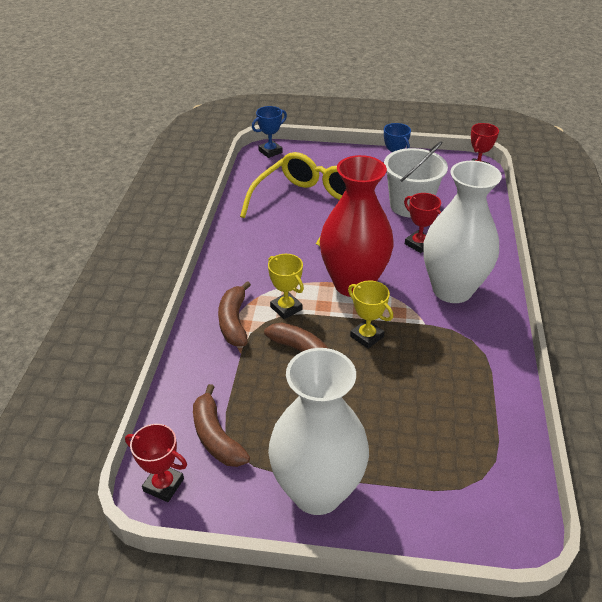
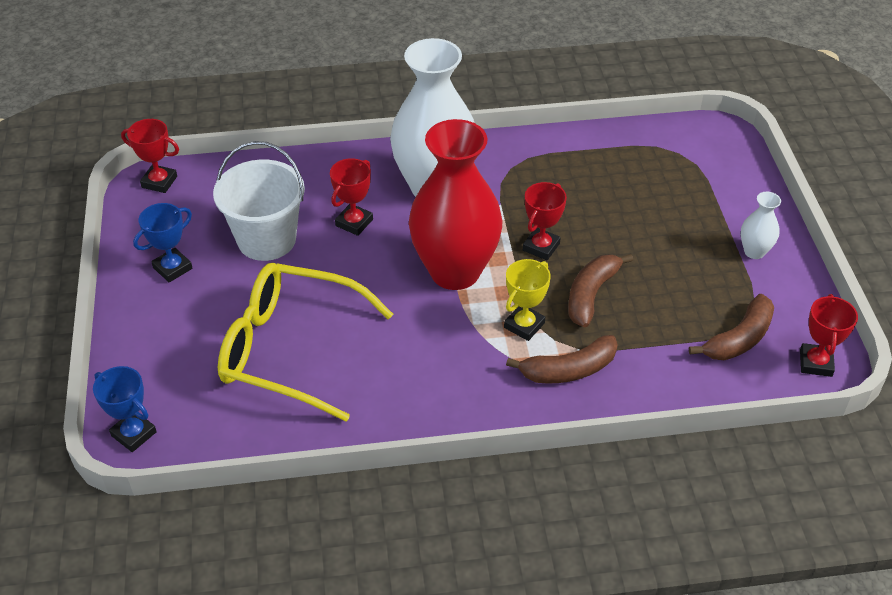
camera: 105 degrees left, 5 degrees up
(317, 491) = (754, 251): white vase -> white vase, size x0.42
(367, 336) = (541, 247): yellow trophy -> red trophy

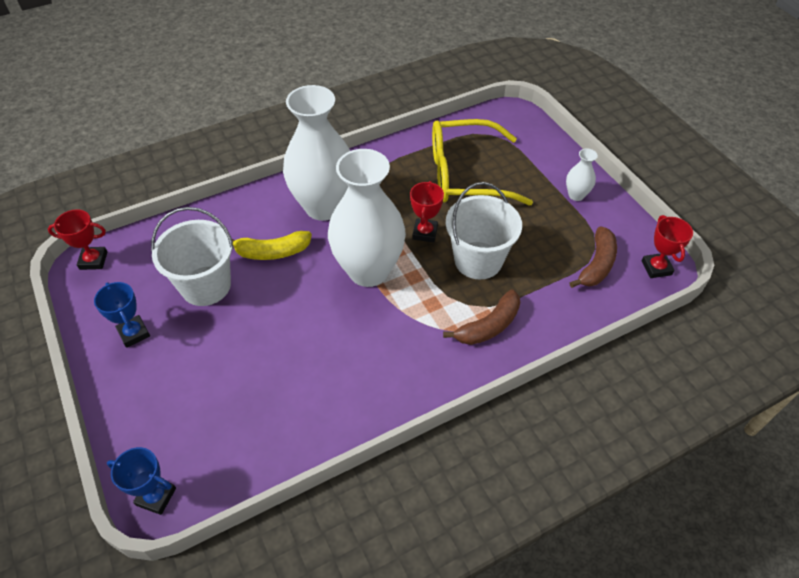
camera: 20 degrees left, 5 degrees up
(172, 268) = (134, 333): blue trophy -> blue trophy turned 60 degrees counterclockwise
(290, 349) = (263, 375): yellow glasses -> yellow glasses (465, 174)
(354, 222) = (272, 252): red trophy -> yellow banana
(455, 271) = (368, 270): red vase -> white vase
(524, 325) = (440, 299): yellow trophy -> none
(591, 294) = (478, 260): brown banana -> white bucket

